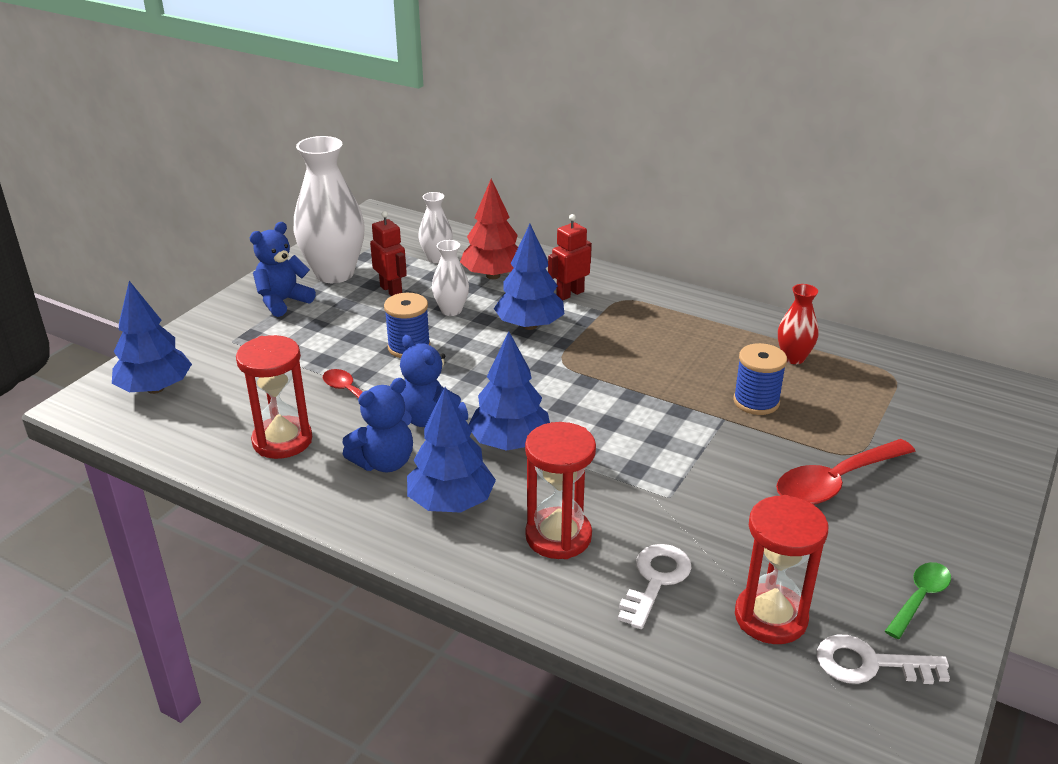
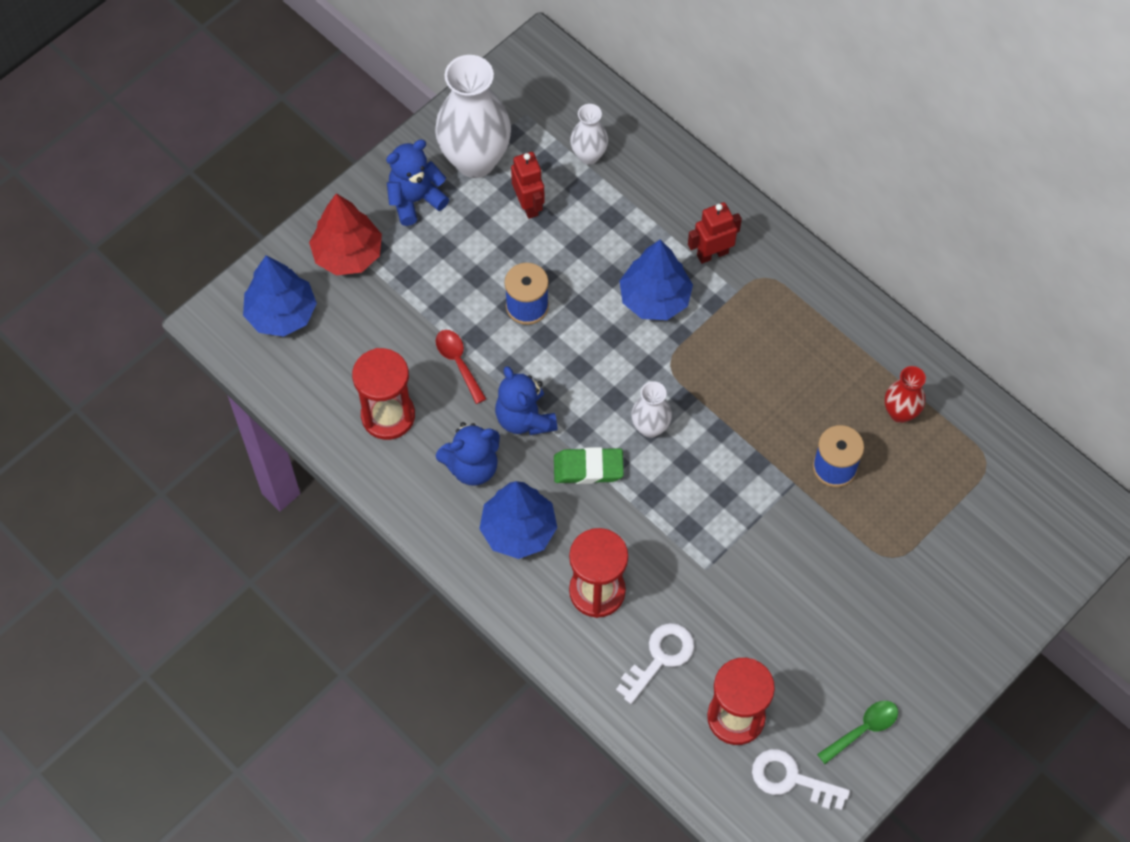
camera: 15 degrees right, 30 degrees up
(451, 310) = (582, 254): white vase -> white vase (650, 427)
(493, 275) = (641, 202): red tree -> red tree (348, 254)
(510, 443) = (588, 468): blue tree -> green eraser
(835, 482) = (858, 588): red spoon -> none

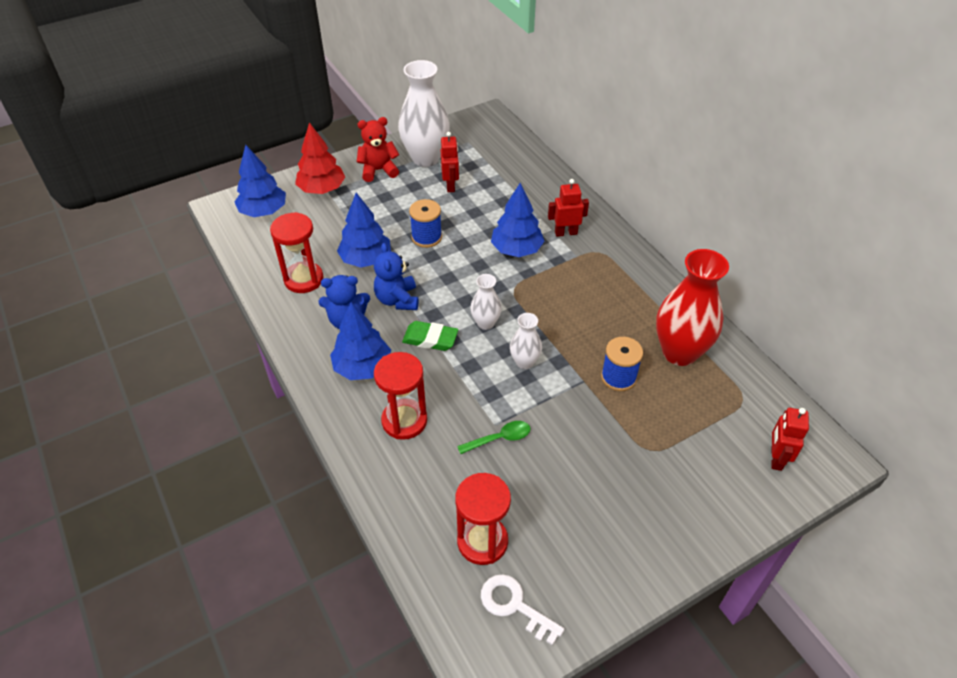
camera: 15 degrees right, 15 degrees down
(415, 200) = (378, 170): blue teddy bear -> red teddy bear
(458, 363) = (366, 259): red spoon -> blue tree
(588, 155) = (500, 168): white vase -> white vase (524, 362)
(660, 658) = (435, 480): white key -> none
(863, 729) = (590, 579): green spoon -> green spoon (499, 438)
(900, 412) = (679, 352): red vase -> red vase, size x1.97
(1035, 532) = (776, 458): none -> red robot

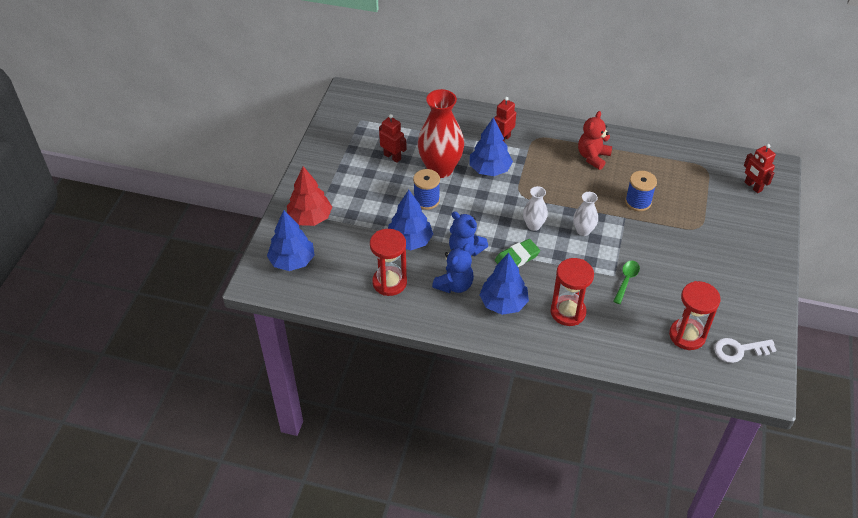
camera: 45 degrees left, 0 degrees up
(378, 170) = (329, 179): red teddy bear -> red teddy bear (593, 157)
(425, 158) = (349, 149): white vase -> none
(679, 352) = (648, 166): red vase -> red vase (440, 169)

